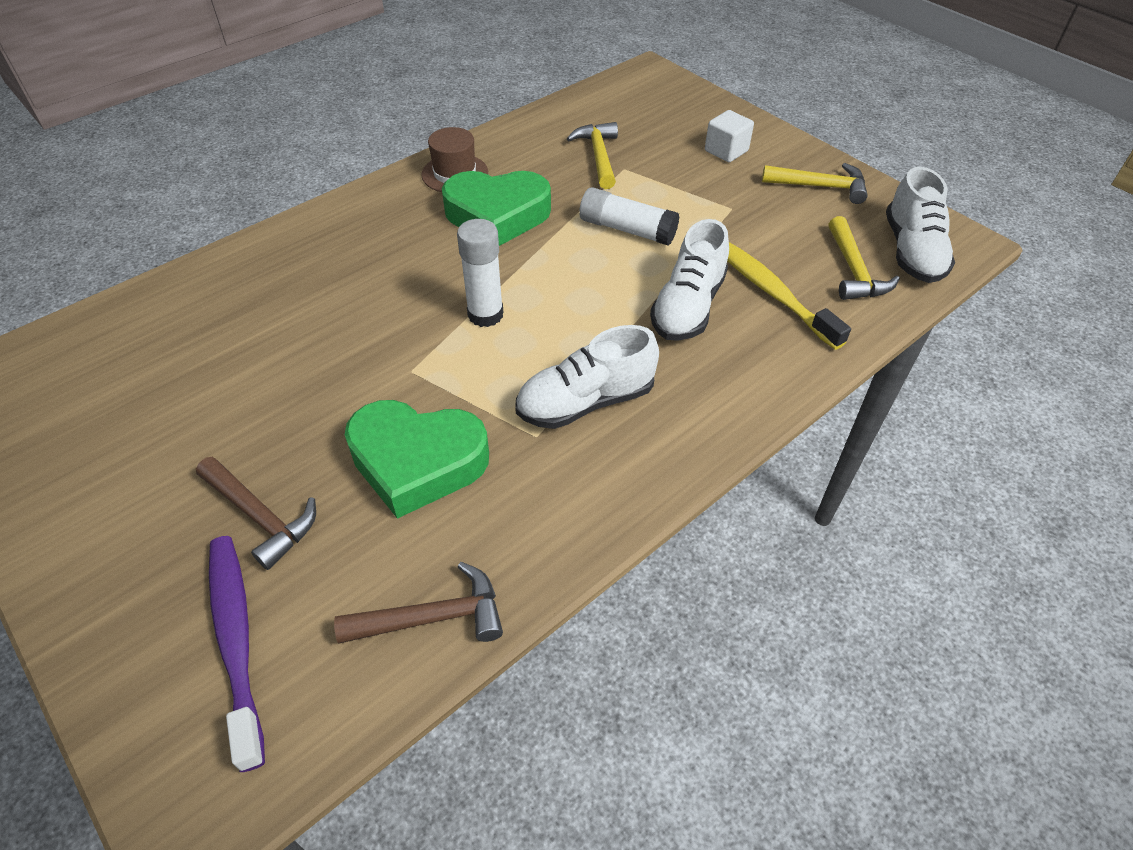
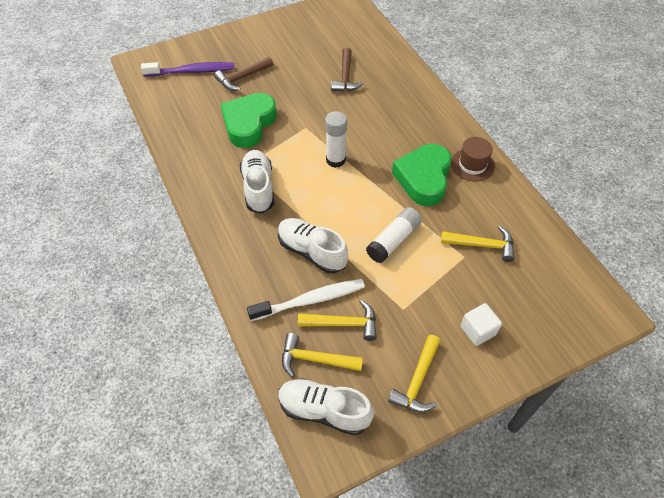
camera: 105 degrees right, 5 degrees up
(433, 617) = (173, 120): brown hammer -> brown hammer (345, 77)
(771, 292) = (310, 300): yellow toothbrush -> white toothbrush
(786, 255) = (343, 323): none -> yellow hammer

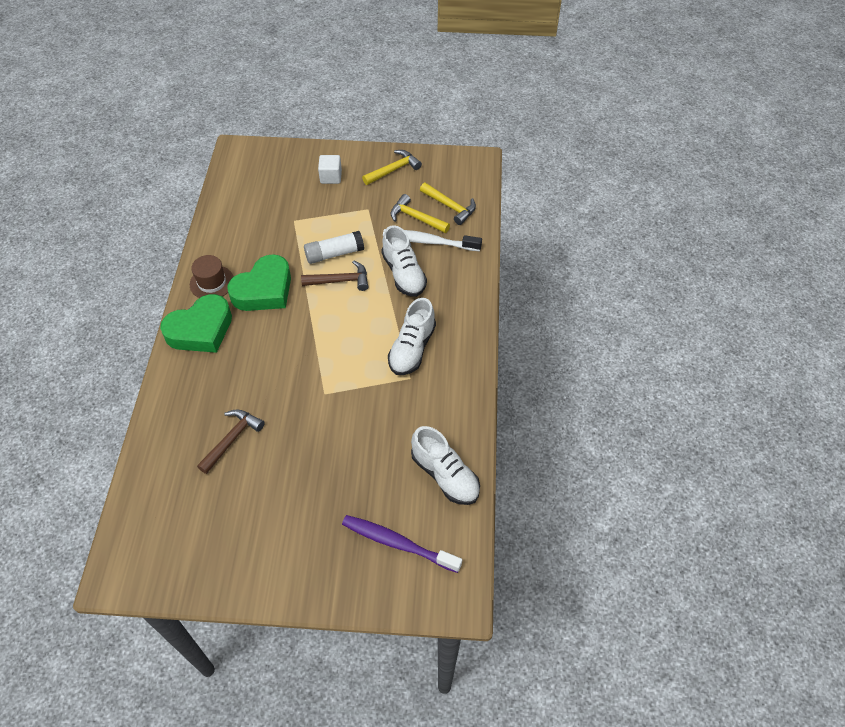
camera: 150 degrees left, 0 degrees up
(242, 78) = (344, 499): brown hammer -> brown hammer (340, 281)
(249, 124) = (377, 427): green heart -> green heart (201, 330)
(324, 410) = (463, 180): white shoe -> white shoe (445, 475)
(335, 160) = (323, 343): white glue stick -> none
(482, 245) = (273, 221): yellow hammer -> none

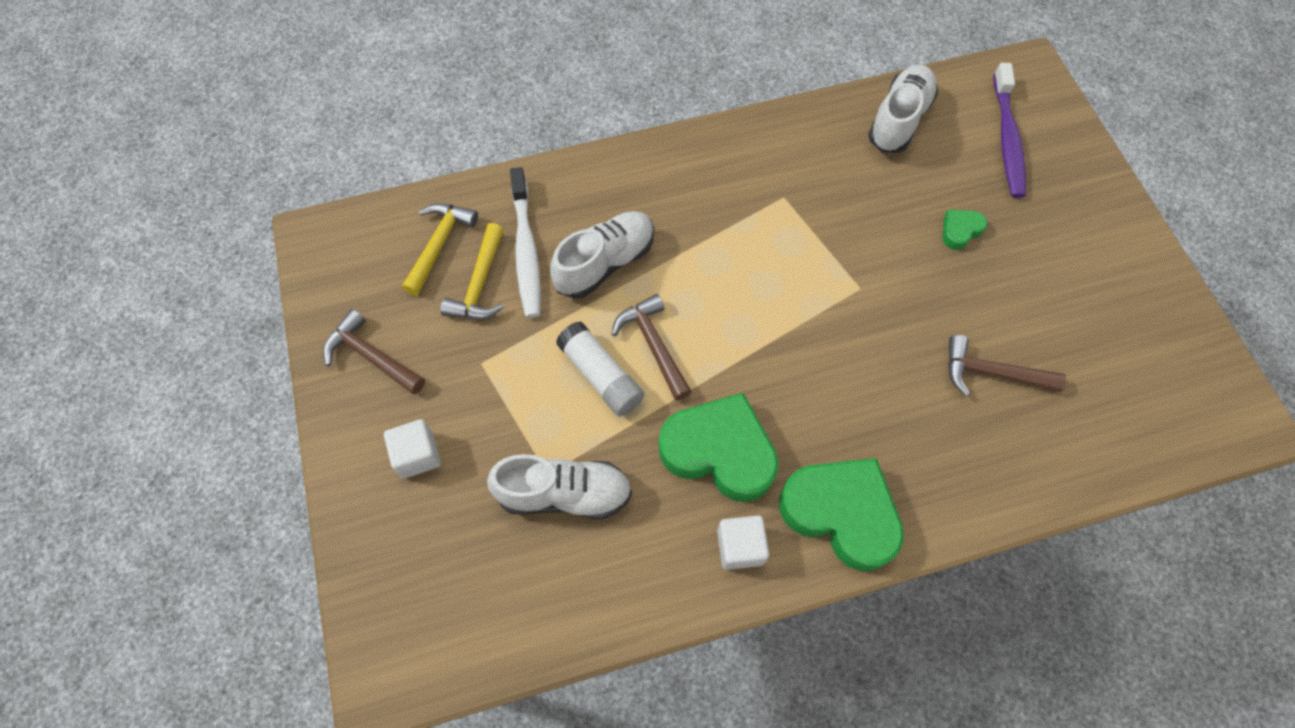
camera: 110 degrees left, 10 degrees up
(212, 282) = (740, 547): brown hat -> white cube
(336, 471) = (960, 231): none -> green heart
(393, 170) = (371, 356): yellow hammer -> brown hammer
(412, 348) = (735, 209): white shoe -> white shoe (564, 494)

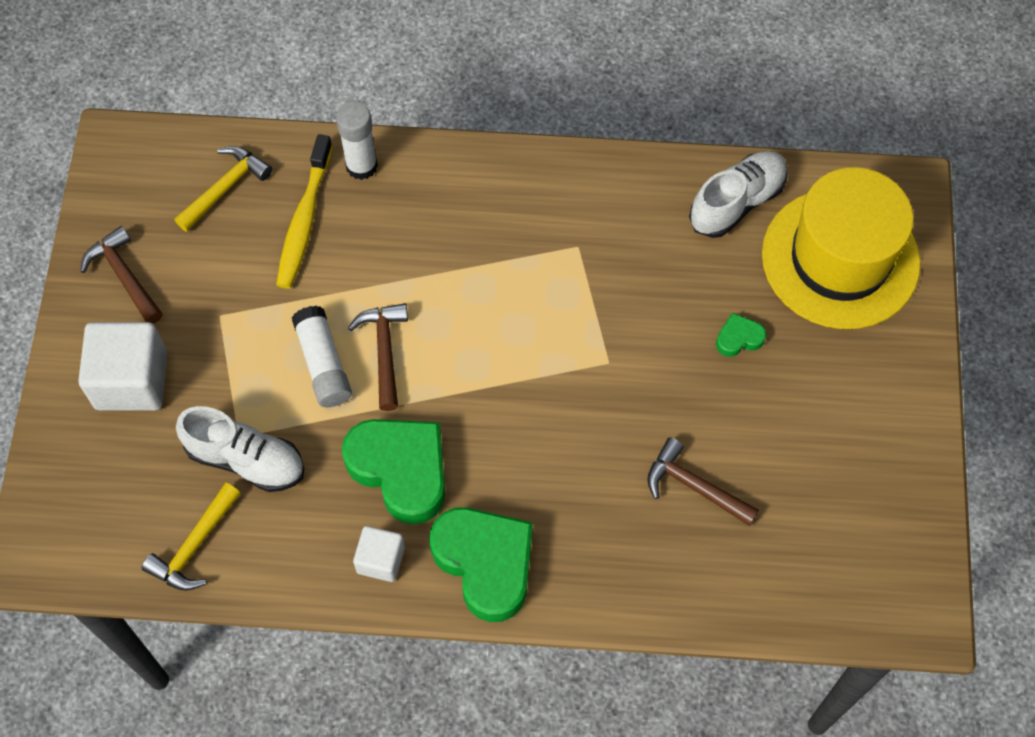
camera: 20 degrees right, 0 degrees up
(417, 455) = (131, 380): white cube -> white cube, size x1.78
(480, 284) = (248, 239): yellow hammer -> yellow hammer (194, 546)
(526, 251) = (304, 220): white toothbrush -> yellow toothbrush
(559, 187) = (361, 166): none -> white glue stick
(605, 263) = (373, 257): white shoe -> none
(1007, 139) = (840, 259): purple toothbrush -> yellow hat

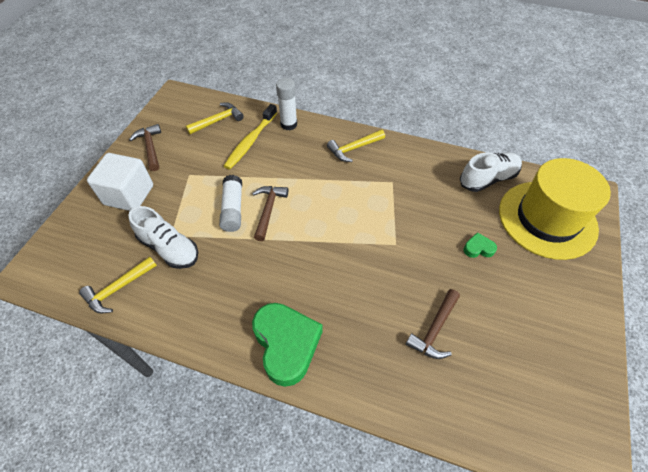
camera: 15 degrees right, 10 degrees down
(381, 560) = (222, 325): white cube -> none
(401, 470) = (254, 275): green heart -> none
(495, 192) = (354, 148): none -> yellow hammer
(694, 486) = (434, 329): brown hammer -> brown hammer turned 105 degrees counterclockwise

